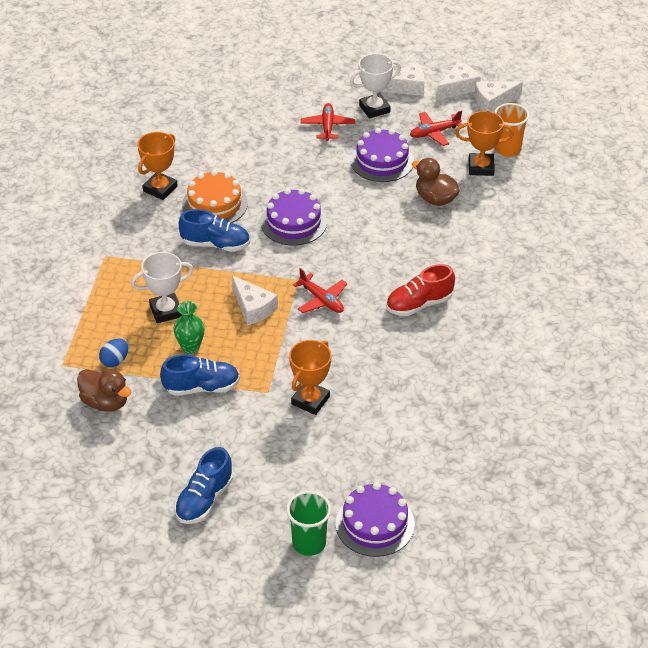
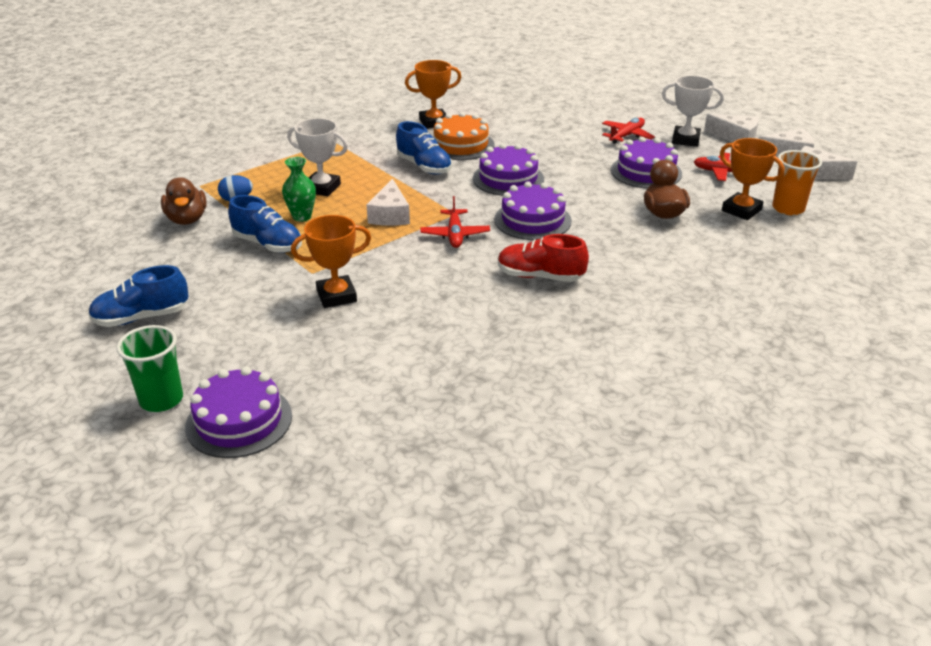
camera: 40 degrees right, 10 degrees down
(357, 255) = (532, 220): none -> purple cake

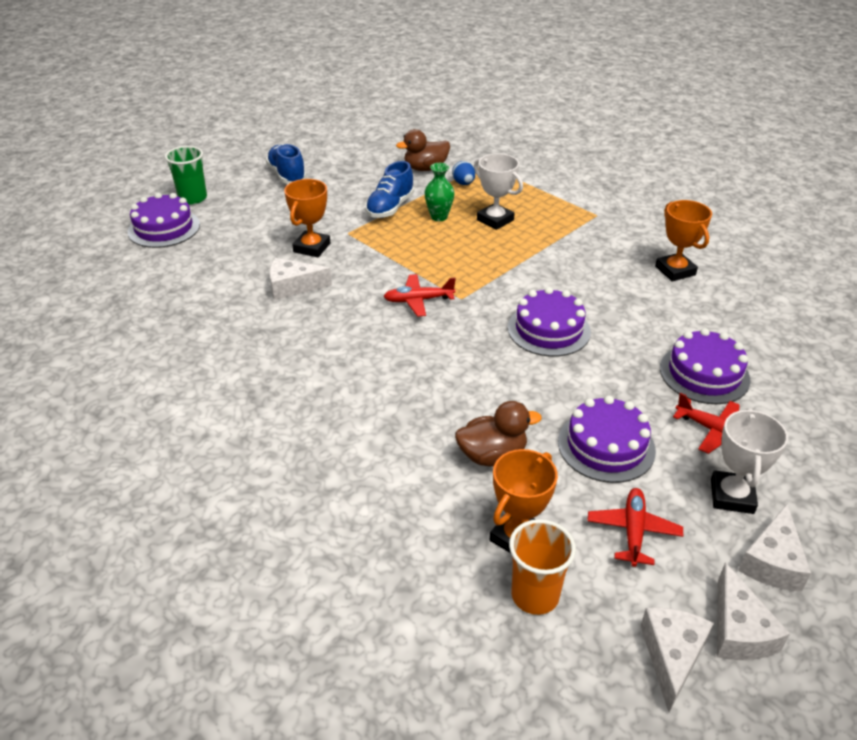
camera: 85 degrees right, 5 degrees up
(322, 188) = (495, 220): white trophy -> white trophy turned 60 degrees counterclockwise
(336, 296) = (312, 248): orange trophy -> orange trophy turned 45 degrees clockwise
(390, 215) = (451, 261): white cheese -> white cheese (293, 286)
(424, 167) = (559, 272): blue shoe -> none
(461, 145) = (622, 293): orange cake -> none
(532, 220) = (456, 349): purple cake -> purple cake (704, 374)
(540, 276) = (343, 356): red shoe -> none

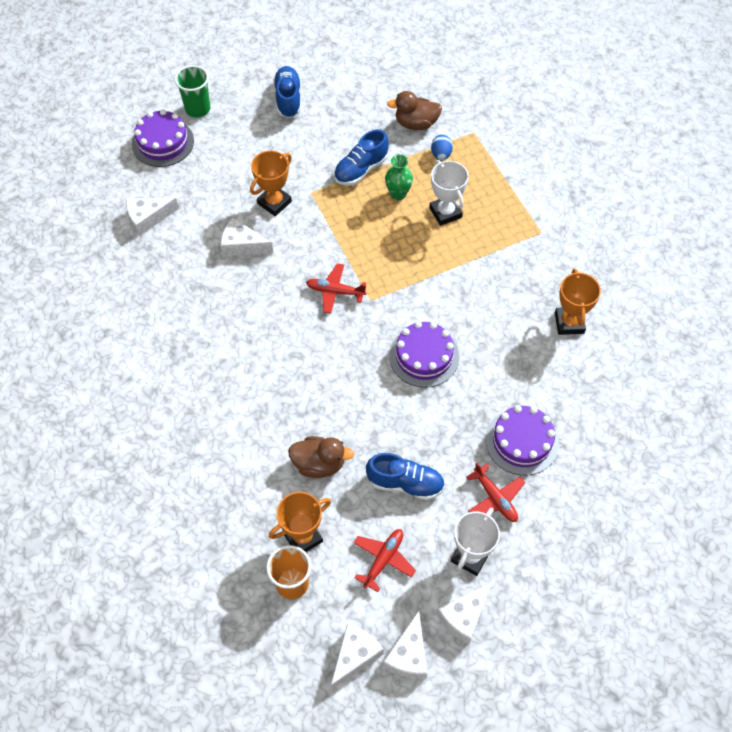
camera: 20 degrees right, 20 degrees up
(170, 288) = (148, 218): none -> white cheese
(606, 446) = (405, 483): purple cake -> blue shoe

